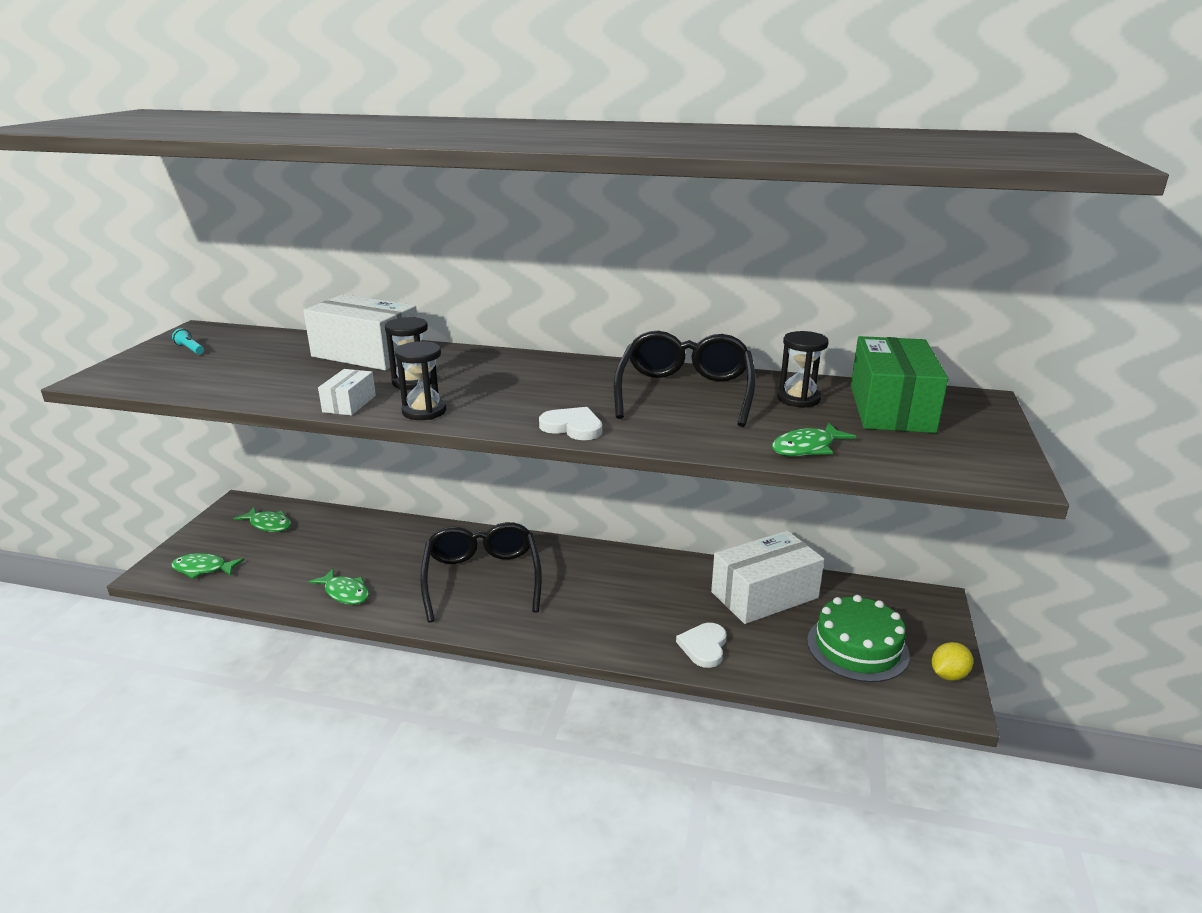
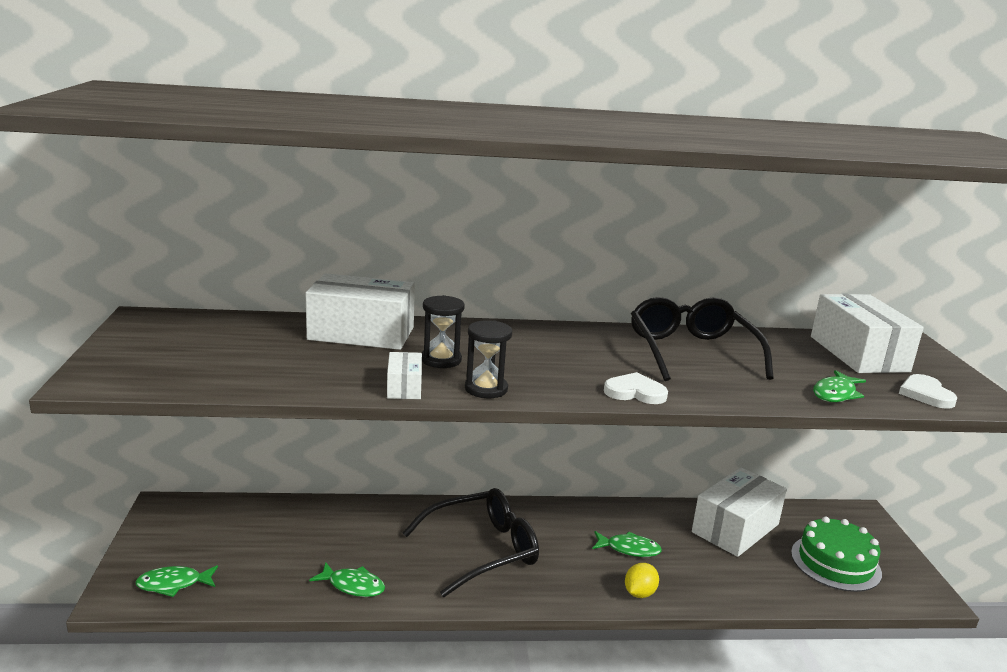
camera: 20 degrees left, 5 degrees down
(190, 349) = (160, 340): turquoise flashlight -> none
(269, 524) = (215, 525): green fish -> green fish (629, 549)
(482, 579) = (481, 550): black glasses -> black glasses turned 90 degrees clockwise
(704, 646) = (719, 583): white heart -> white heart (925, 394)
(798, 399) = (784, 351): black hourglass -> none
(891, 408) = (858, 354): green box -> white box
(948, 675) = (914, 574): yellow lemon -> yellow lemon (639, 593)

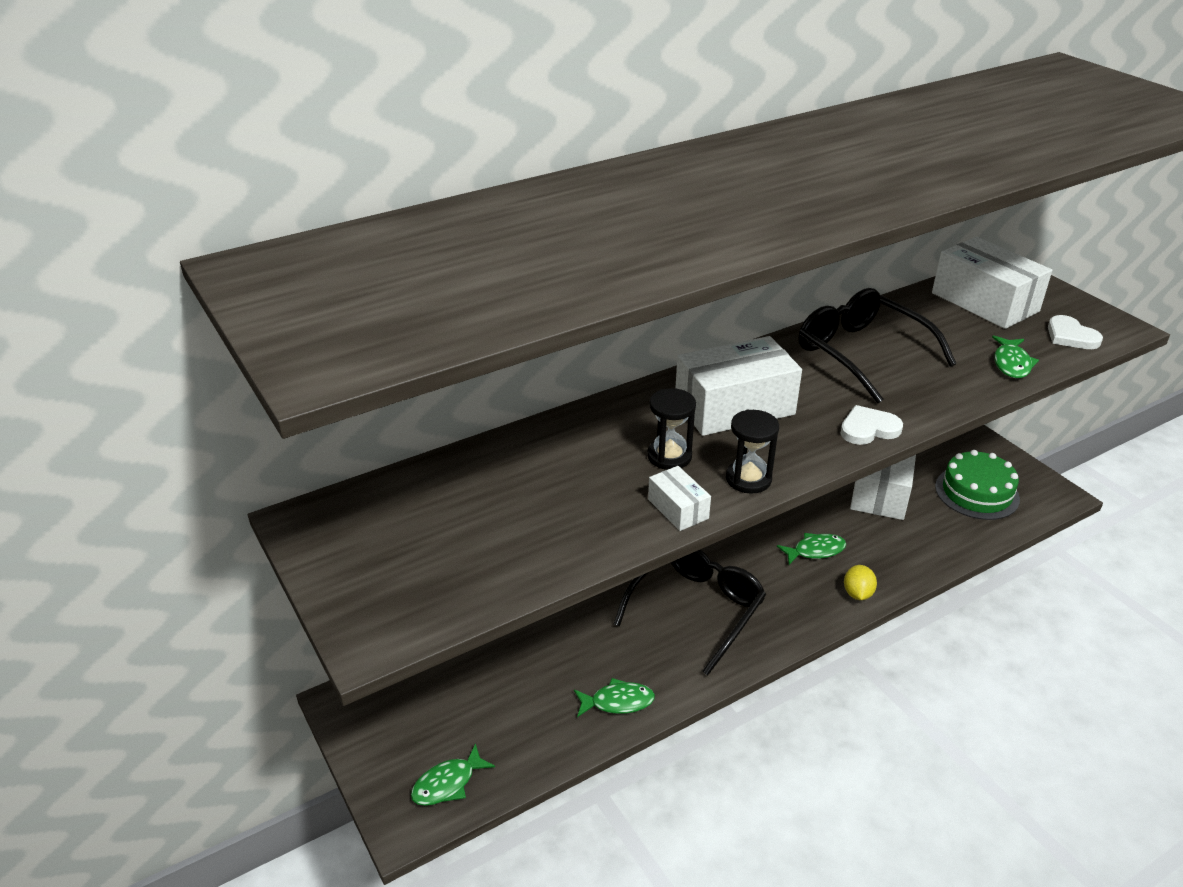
camera: 25 degrees left, 15 degrees up
(361, 333) = (555, 449): white box -> white box (734, 407)

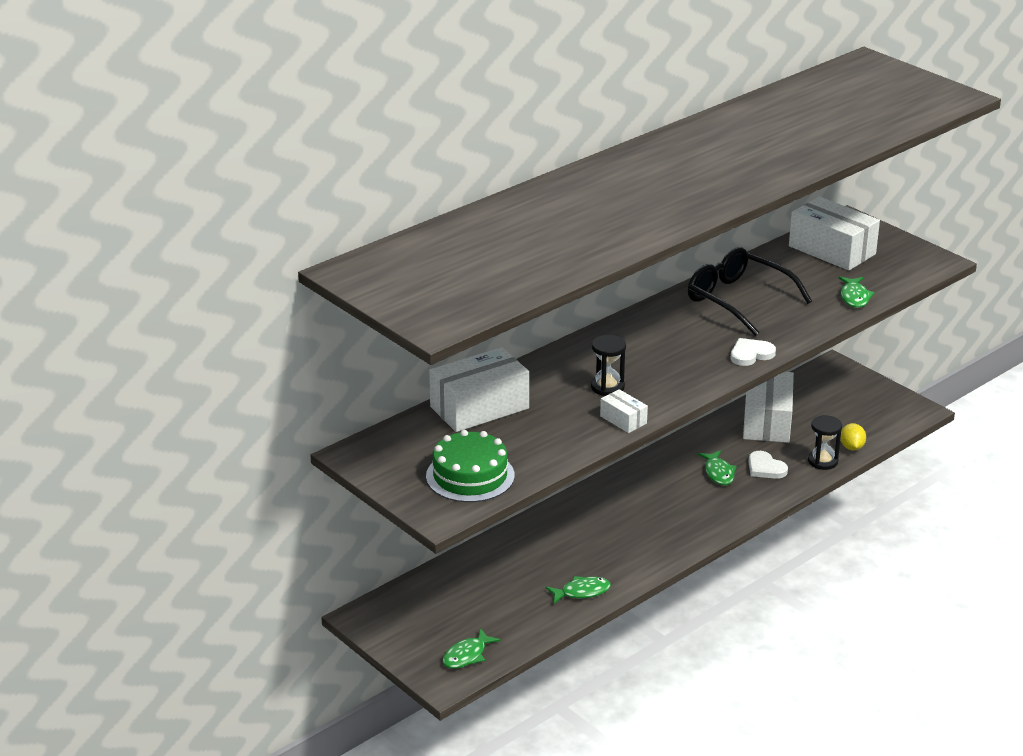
camera: 10 degrees left, 5 degrees down
(696, 609) = (628, 525): black glasses -> none
(734, 407) = (647, 349): white box -> white box (479, 407)
(748, 479) = (669, 396): black hourglass -> black hourglass (822, 461)
(815, 550) = (718, 473): green fish -> green fish turned 105 degrees clockwise
(857, 593) = (757, 500): yellow lemon -> yellow lemon (851, 447)
(976, 492) = (849, 415): green cake -> green cake (470, 476)
(1071, 336) = (900, 271): white heart -> white heart (765, 468)

